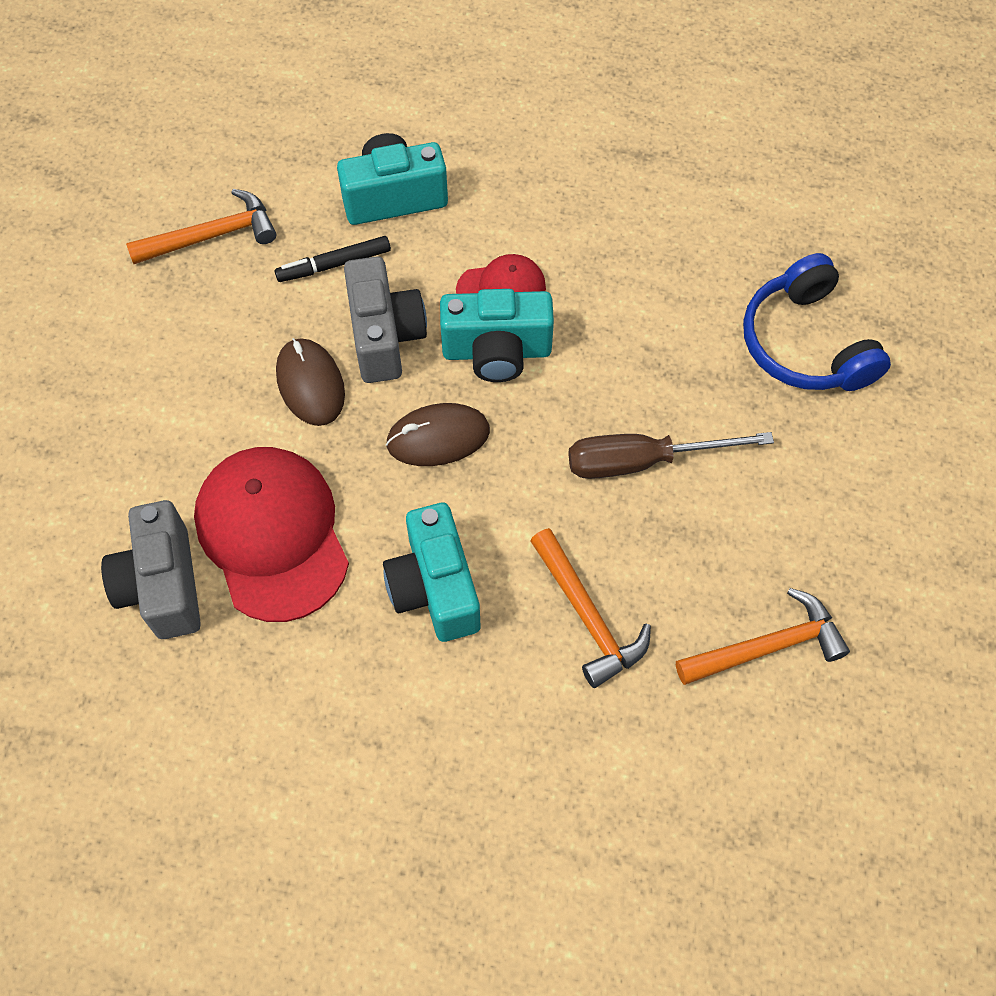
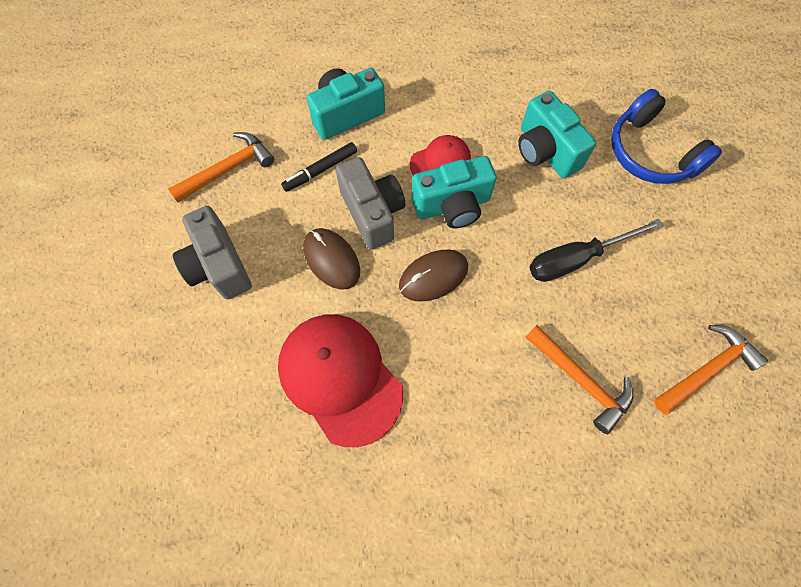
camera: 15 degrees left, 5 degrees up
(163, 585) = (272, 439): grey camera -> grey camera (219, 266)
(434, 588) = (468, 388): turquoise camera -> turquoise camera (545, 151)
(643, 461) = (576, 259): brown screwdriver -> black screwdriver

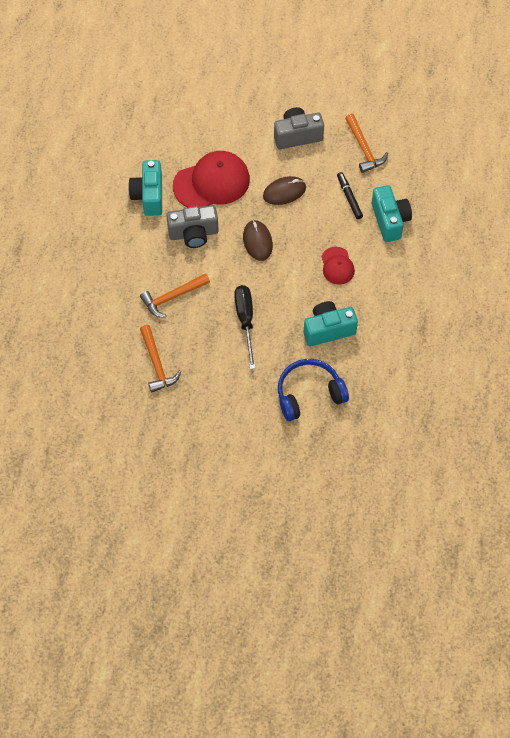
camera: 105 degrees right, 5 degrees down
(372, 213) = (310, 219): grey camera -> grey camera (193, 234)
(452, 206) = (302, 264): turquoise camera -> turquoise camera (149, 196)

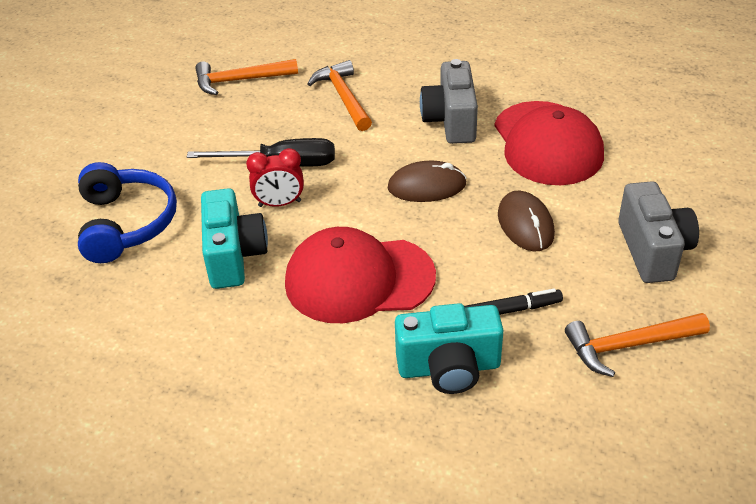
camera: 100 degrees right, 20 degrees down
(149, 196) = (524, 82): turquoise camera -> none
(282, 315) = (279, 204): none -> red clock
(337, 266) = (359, 279): red cap -> red cap, size x1.89

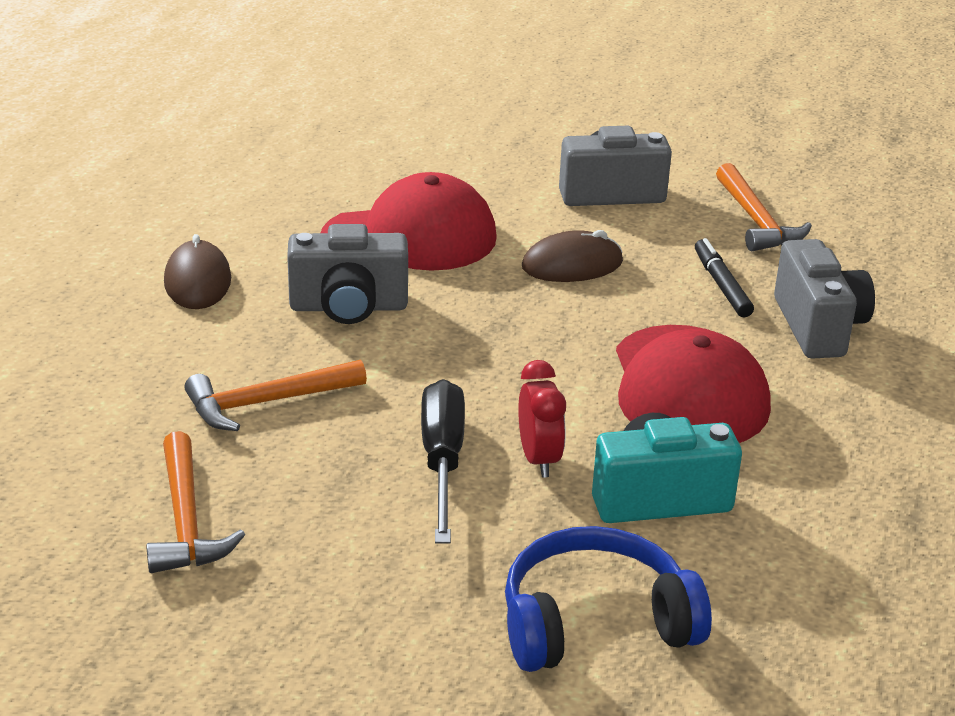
camera: 95 degrees left, 10 degrees down
(426, 186) = (498, 331): brown mouse -> brown mouse (197, 281)
(449, 368) = (818, 327): turquoise camera -> grey camera

